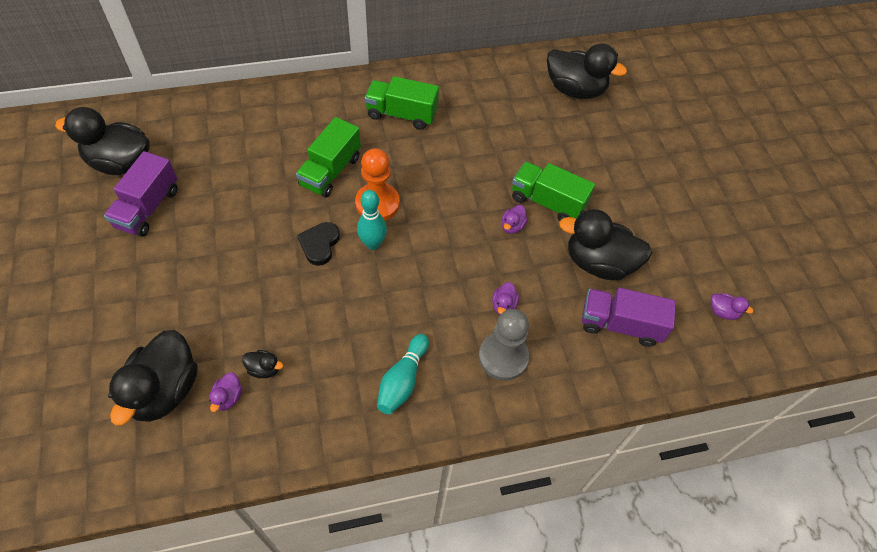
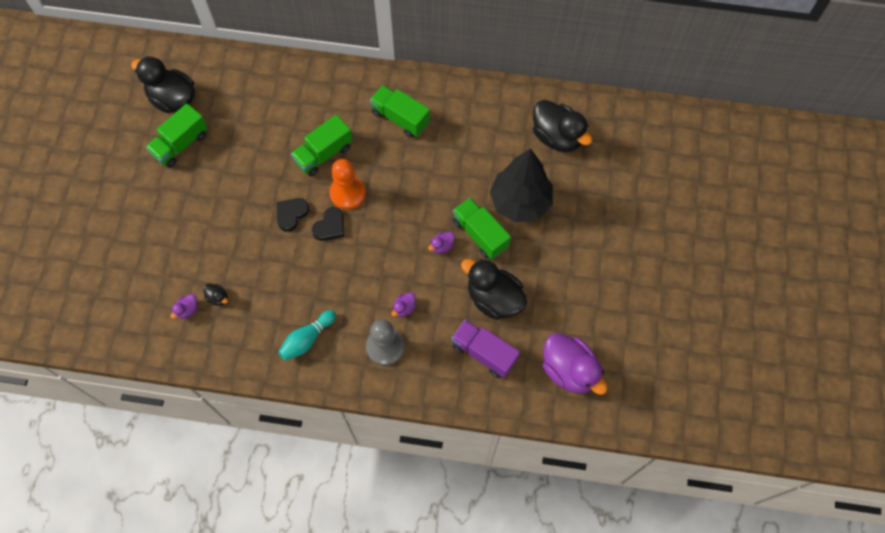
camera: 25 degrees right, 10 degrees up
(148, 208) = (181, 144): purple truck -> green truck
(165, 390) = (149, 290): black duck -> none
(373, 244) = (330, 226): turquoise bowling pin -> black heart
(572, 159) = (520, 202): none -> black tree
(723, 312) = (569, 370): purple duck -> purple duck, size x2.37

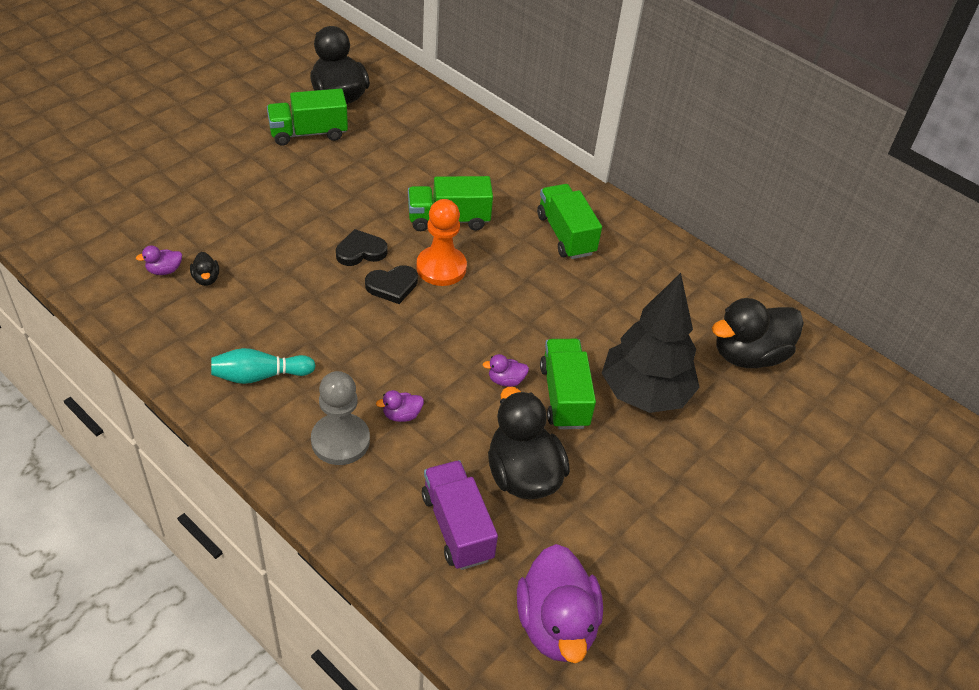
camera: 30 degrees right, 20 degrees down
(557, 137) = (748, 355): black duck -> black duck turned 75 degrees clockwise

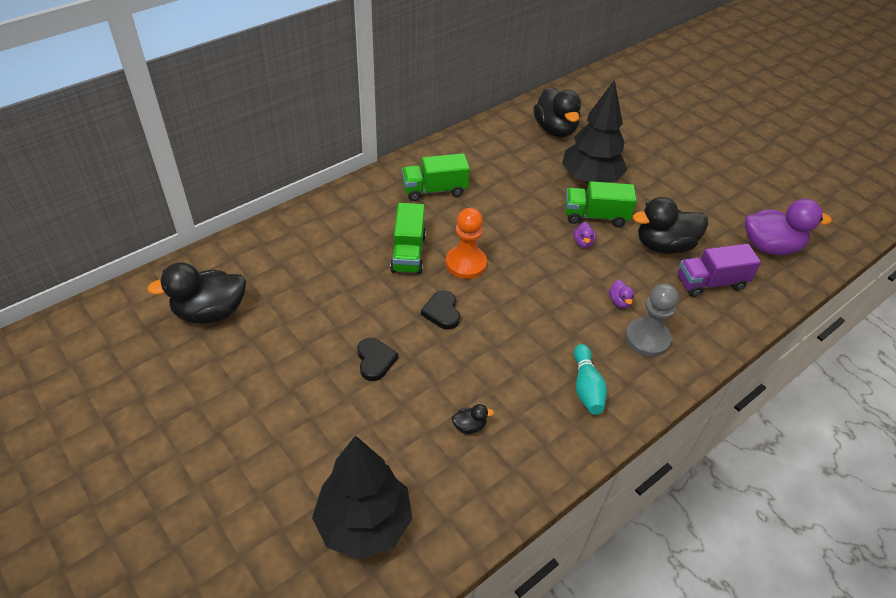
camera: 80 degrees left, 0 degrees up
(103, 214) = (364, 524): none -> black tree
(164, 270) = (456, 461): purple duck -> none
(308, 133) = (266, 339): green truck -> none
(392, 286) = (485, 295): black heart -> black heart (375, 360)

